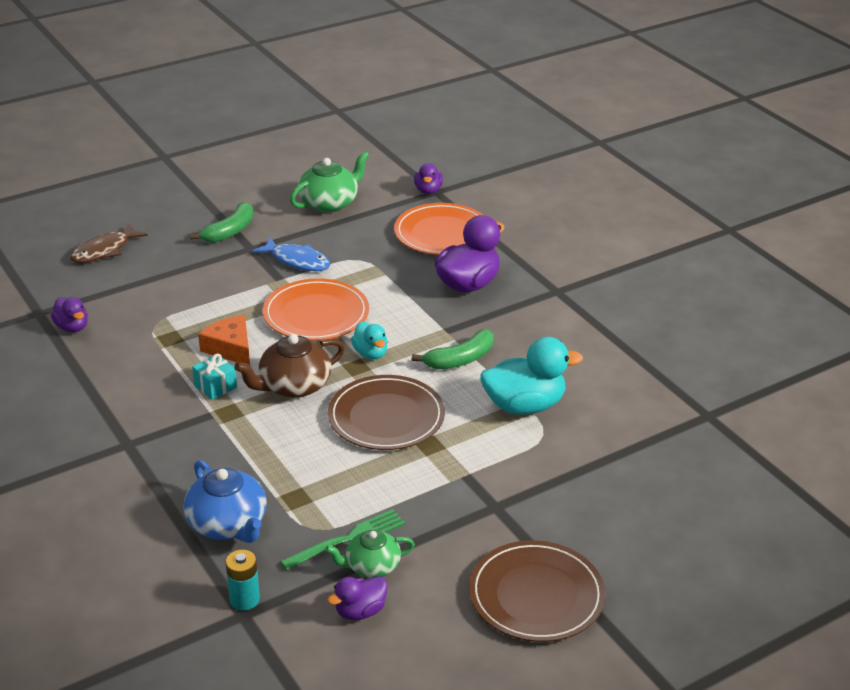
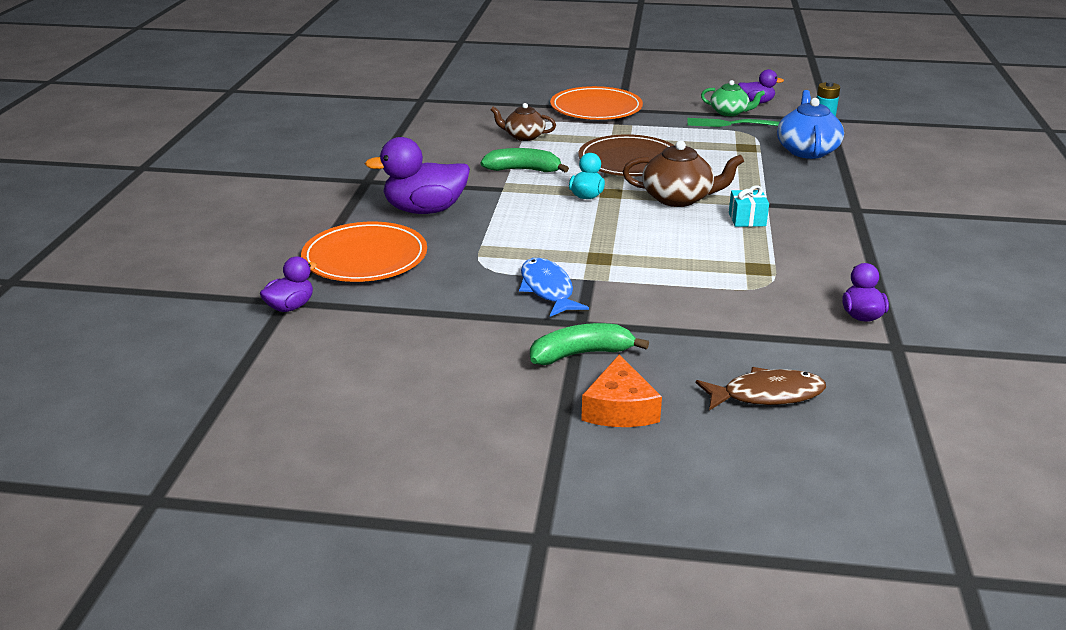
camera: 140 degrees left, 5 degrees down
(230, 348) = (706, 240): orange cheese -> orange cheese (620, 408)
(316, 314) = (594, 237): orange plate -> orange plate (596, 108)
(329, 203) = (418, 339): green teapot -> none
(524, 406) = (524, 136): turquoise duck -> brown teapot
(536, 595) = (649, 82): brown plate -> none

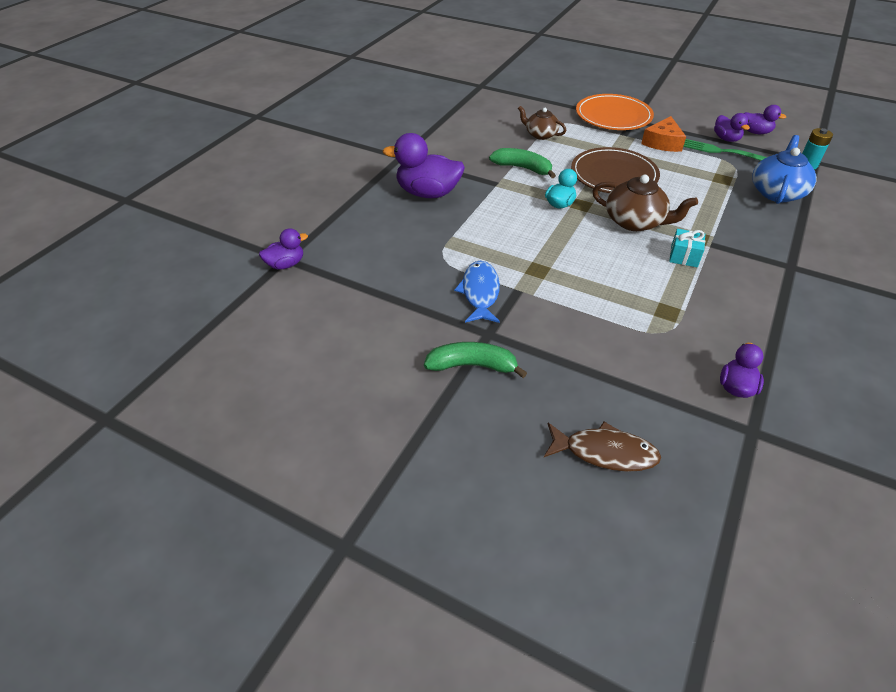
camera: 20 degrees right, 15 degrees up
(365, 257) = (361, 229): orange plate -> none
(620, 408) = (474, 431): orange cheese -> orange cheese (663, 142)
(729, 112) = (726, 139): green teapot -> purple duck

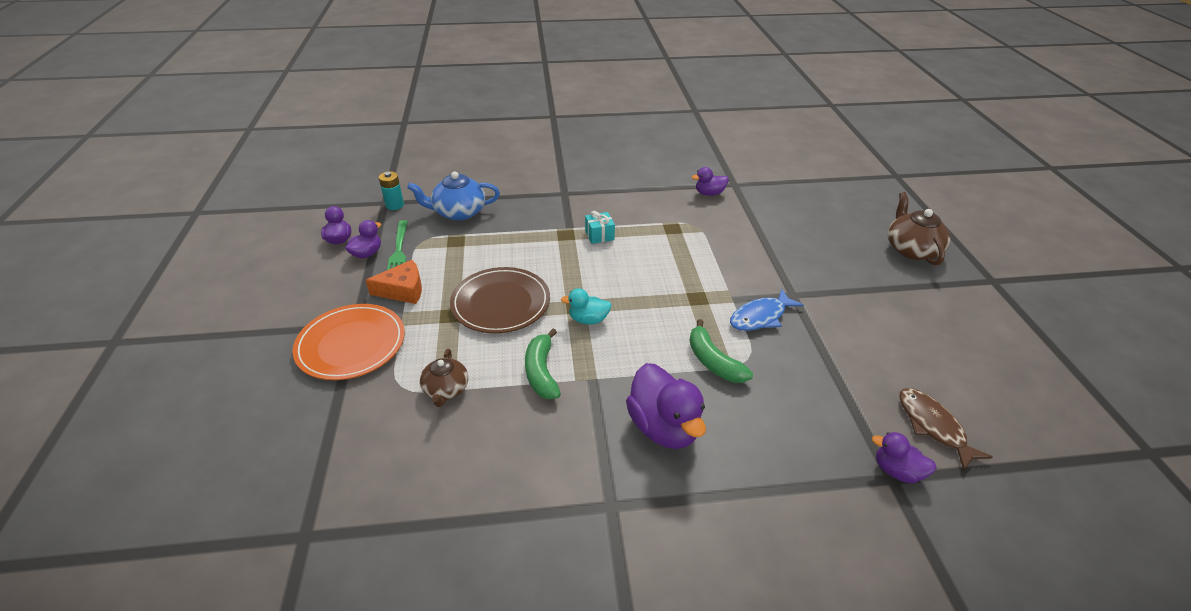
camera: 125 degrees left, 5 degrees down
(472, 365) = (829, 289): green banana -> green banana (713, 361)
(604, 452) = (813, 221): brown fish -> brown fish (933, 426)
(635, 222) = (574, 269): brown teapot -> brown teapot (911, 249)

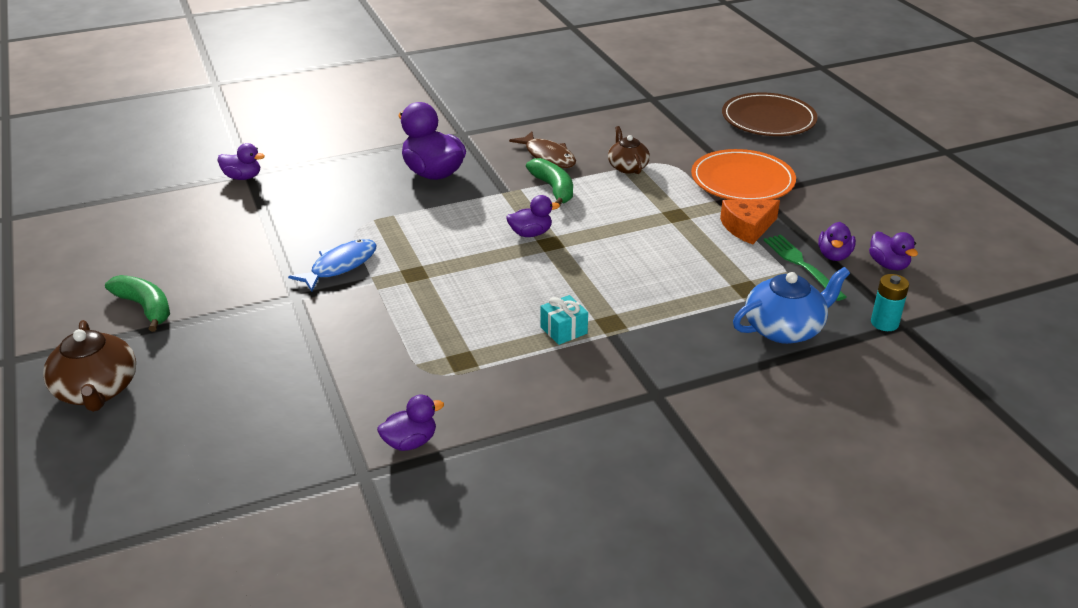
camera: 165 degrees right, 5 degrees down
(501, 303) = (633, 233): brown plate -> brown plate (768, 119)
(588, 319) = (530, 233): turquoise duck -> purple duck
(713, 361) = (393, 220): green banana -> green banana (145, 307)
(933, 426) = (195, 207): brown fish -> brown fish (548, 156)

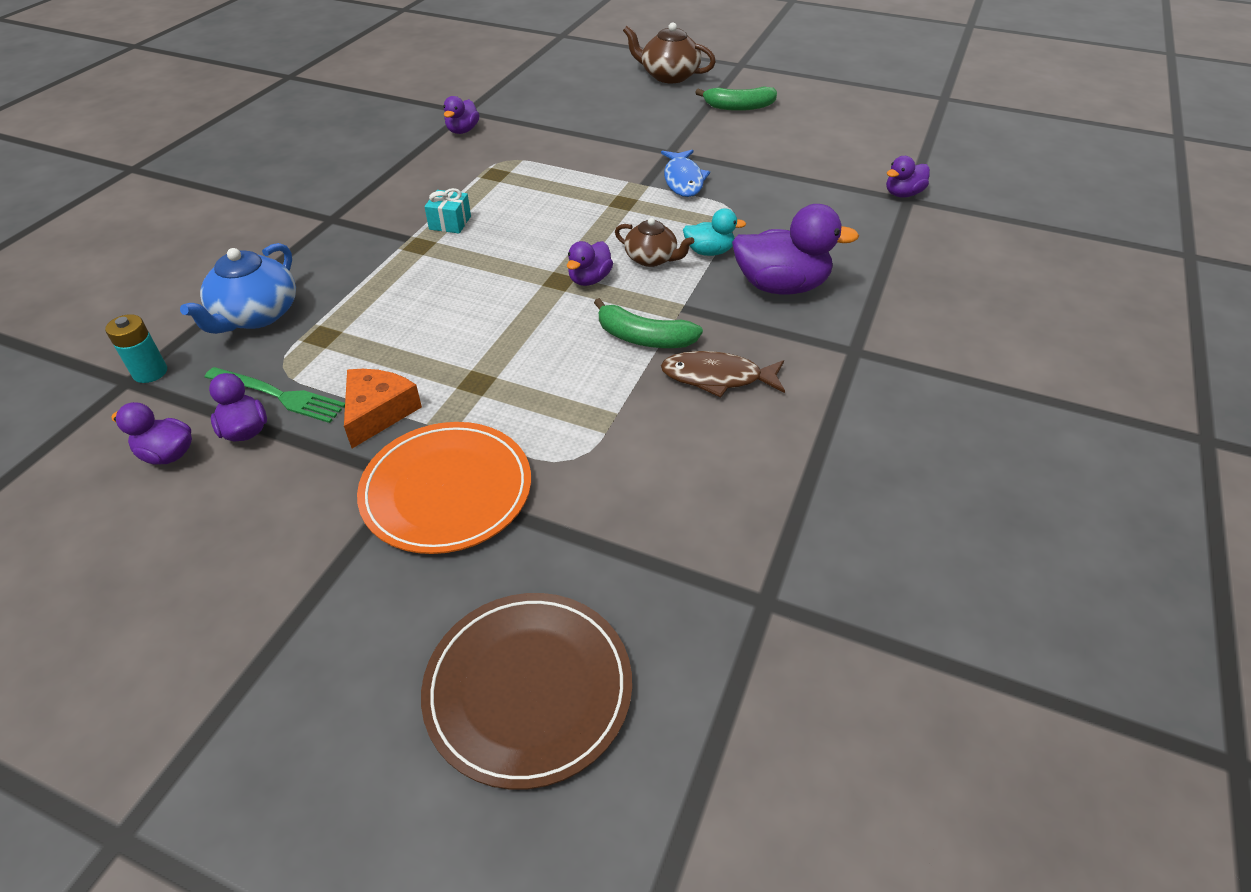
camera: 135 degrees right, 10 degrees up
(430, 210) = (709, 252): none -> turquoise duck
(627, 167) = (611, 420): brown teapot -> brown teapot (651, 259)

